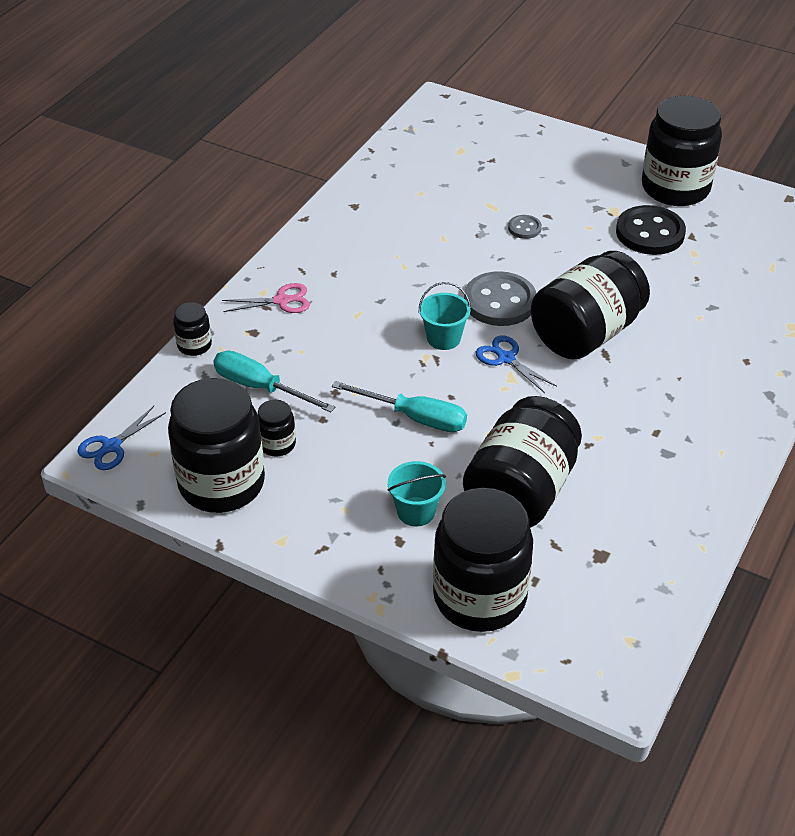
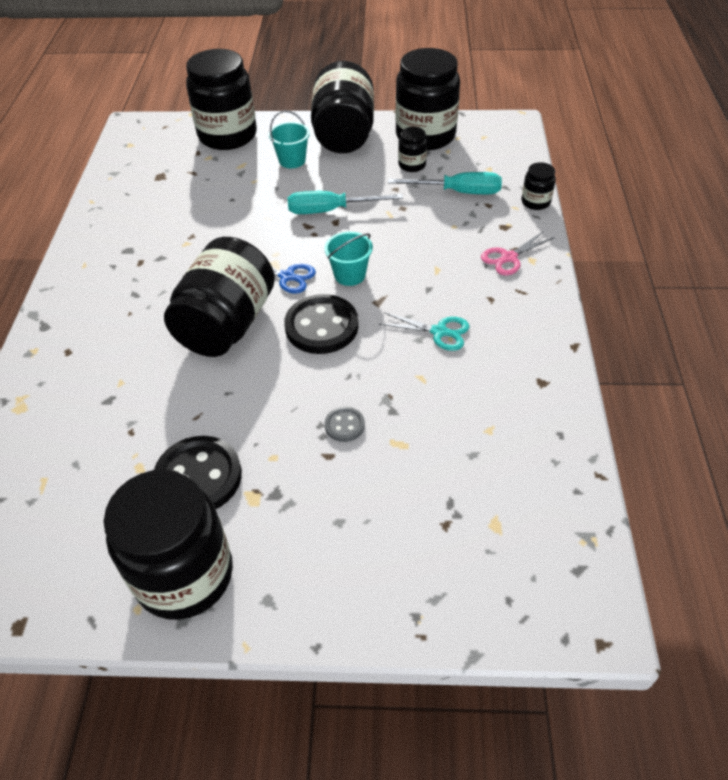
camera: 155 degrees right, 5 degrees up
(111, 446) = (513, 131): blue scissors -> none
(401, 263) = (439, 332): none -> turquoise scissors
(500, 302) = (321, 326): grey button -> black button
(521, 491) = (228, 192): black jar -> black jar (344, 135)

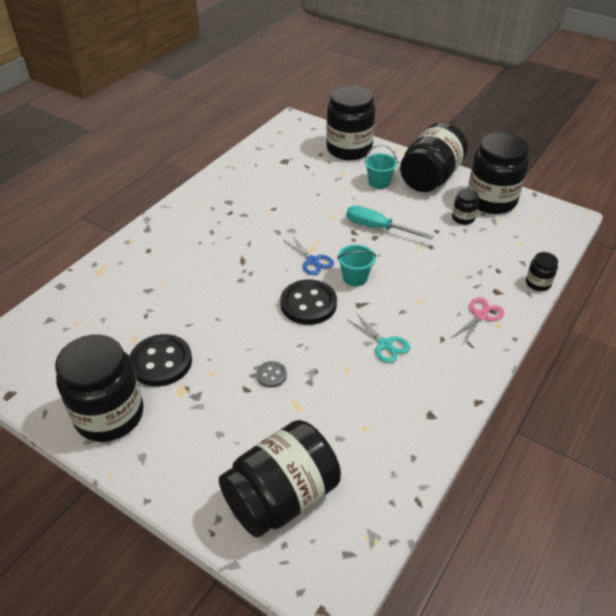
camera: 30 degrees right, 5 degrees down
(227, 324) = (250, 275): black jar -> black jar (281, 497)
(458, 192) = (482, 252): turquoise screwdriver -> none
(509, 258) = (481, 315): pink scissors -> pink scissors turned 135 degrees clockwise

